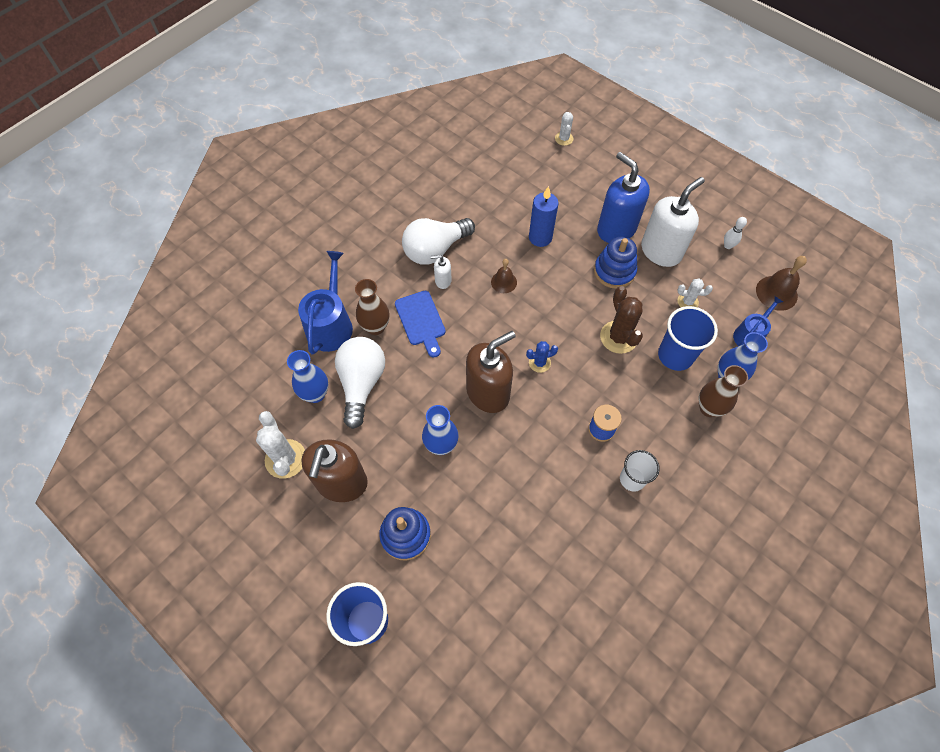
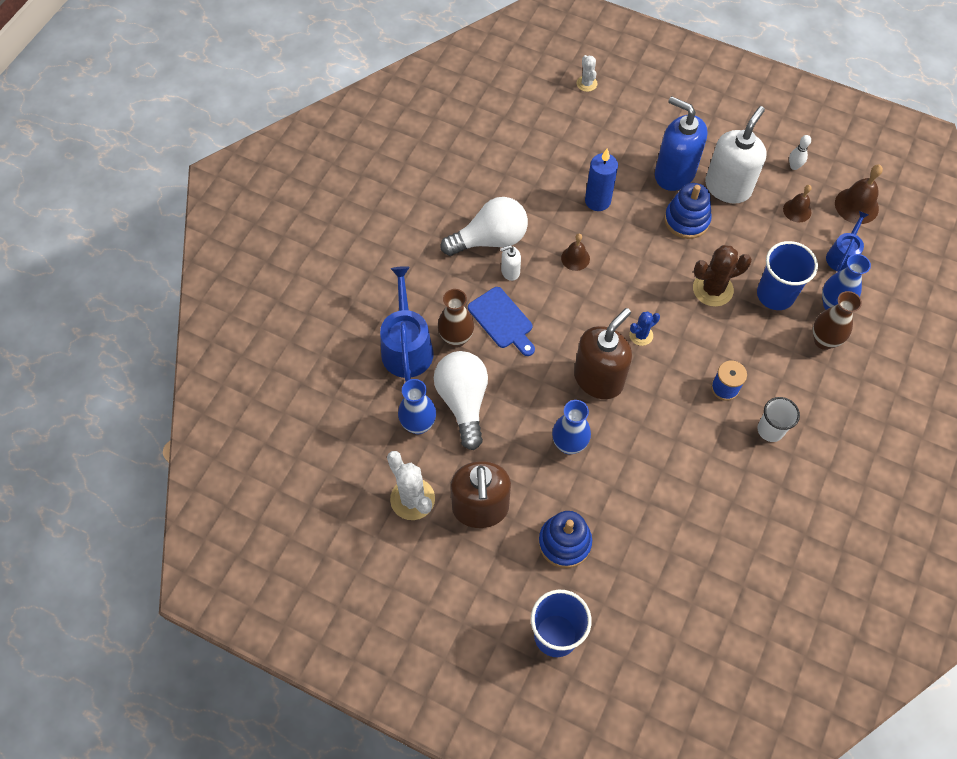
camera: 15 degrees left, 0 degrees up
(435, 250) = (490, 239): white light bulb -> white light bulb turned 150 degrees counterclockwise
(618, 337) = (712, 289): brown cactus -> brown cactus turned 75 degrees counterclockwise
(687, 302) = (771, 235): white cactus -> none
(719, 285) = (797, 210): none -> brown bell

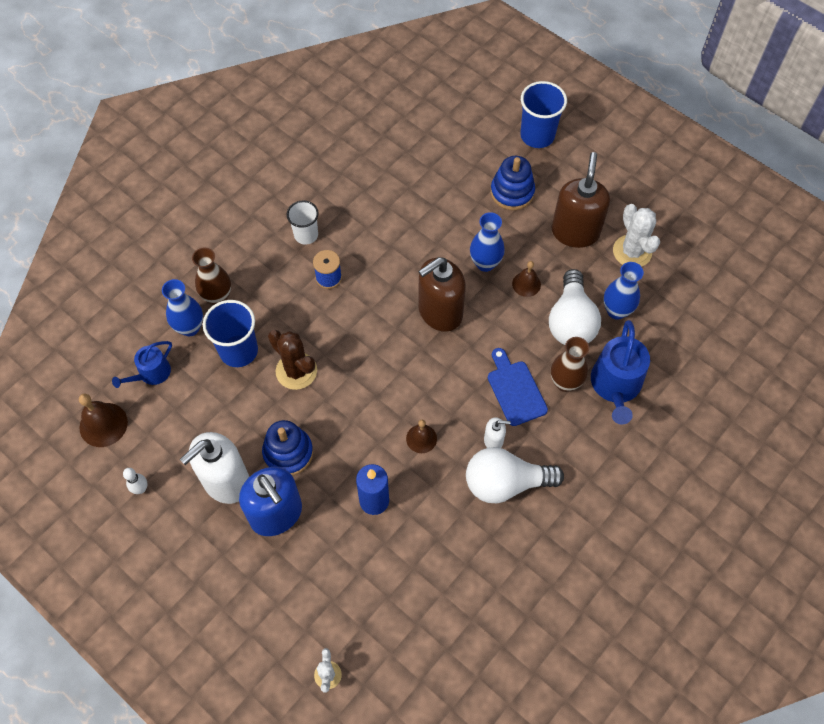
camera: 165 degrees left, 0 degrees up
(641, 335) = (385, 343): blue cactus -> none
(712, 289) = (296, 371): brown cactus -> brown cactus turned 45 degrees clockwise
(797, 210) = (167, 435): brown bell -> brown bell (526, 284)

